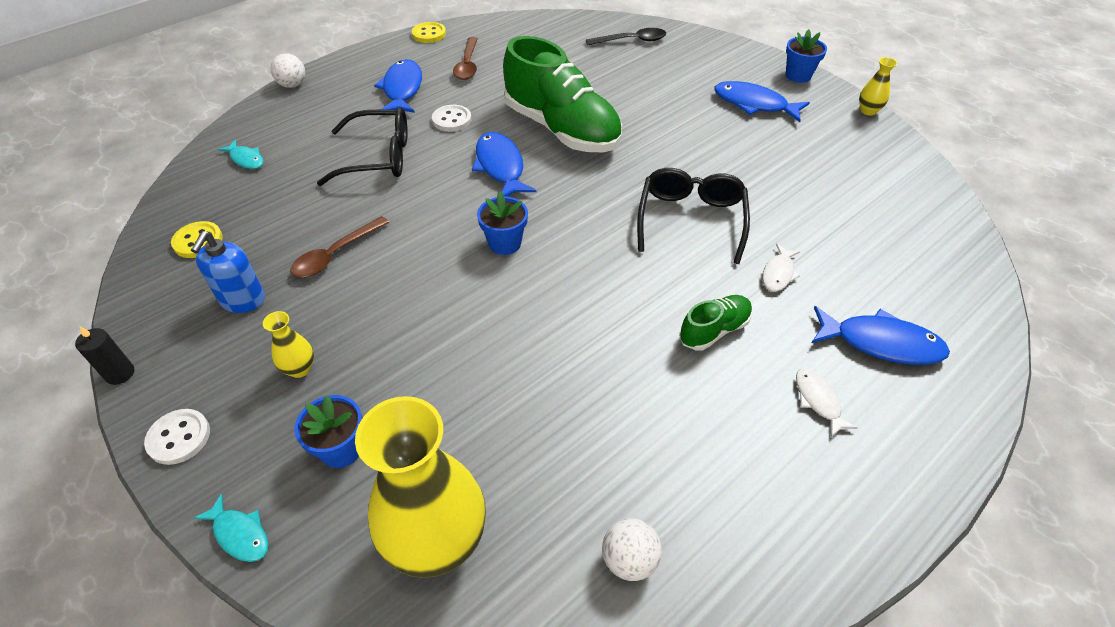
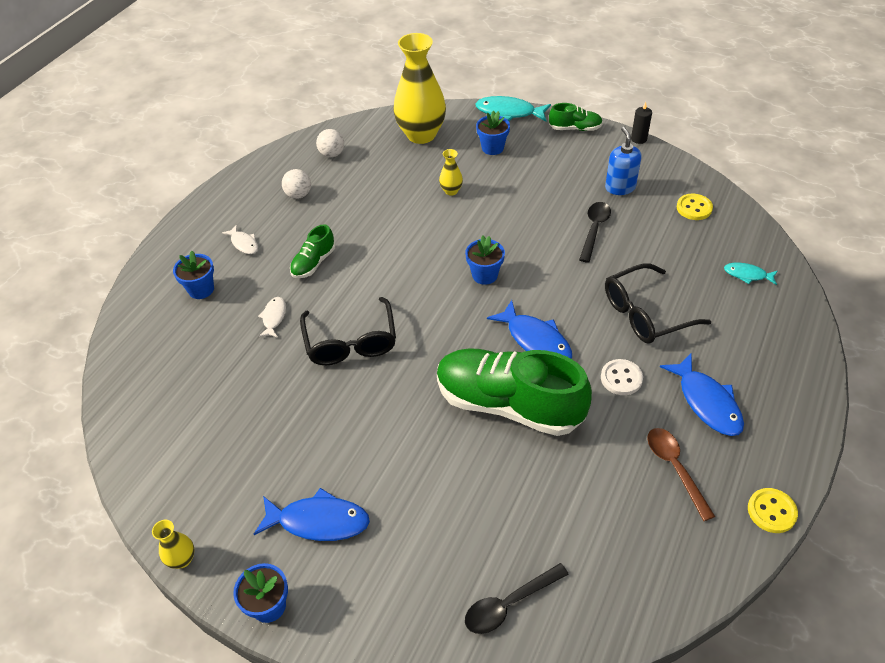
camera: 160 degrees right, 0 degrees up
(179, 438) = (575, 128): white button -> green shoe
(239, 534) = (509, 112): turquoise fish -> turquoise fish, size x1.77
(292, 85) = (817, 367): white ball -> white ball (298, 195)
(299, 369) = (548, 169): yellow vase -> yellow vase (451, 191)
(335, 255) = (594, 229): brown spoon -> black spoon
(880, 343) = (201, 289): blue fish -> blue flower pot

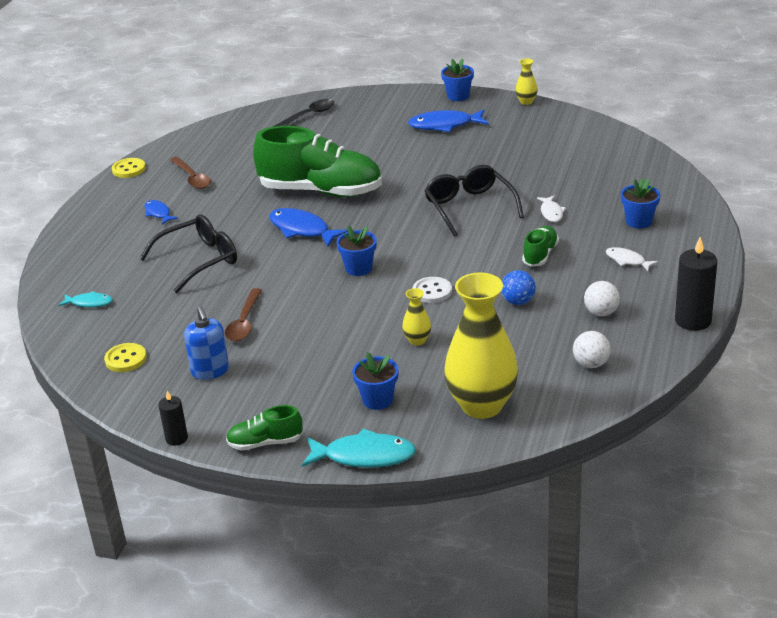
camera: 170 degrees right, 15 degrees down
(236, 178) = (693, 320): none -> black candle
(357, 215) = (518, 302): none -> blue ball
(594, 229) = (244, 323): black spoon -> brown spoon
(621, 378) = (227, 217): white button -> white button (432, 291)
(706, 402) = (158, 213): blue fish -> blue fish, size x0.57

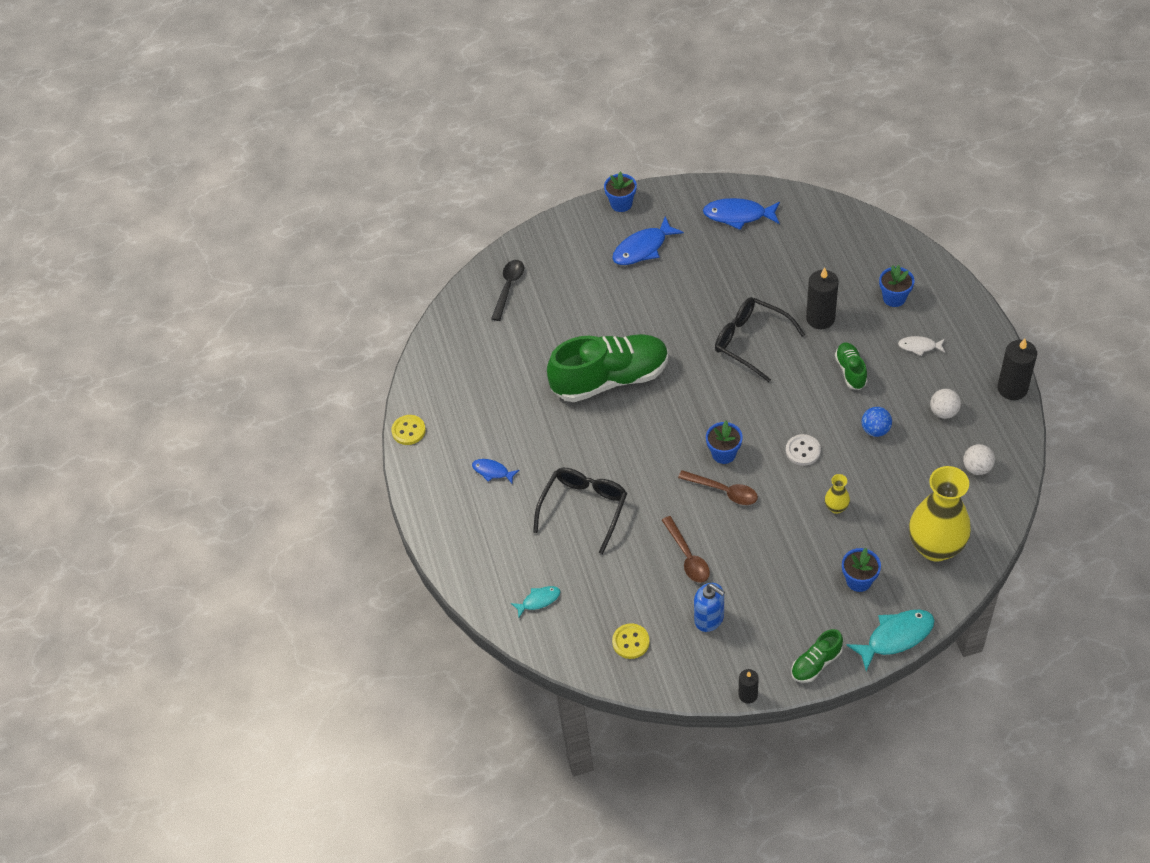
camera: 30 degrees left, 20 degrees up
(192, 178) = (480, 415): brown spoon -> brown spoon (724, 491)
(302, 230) = (637, 432): blue fish -> blue fish (738, 215)
(526, 102) = (687, 187): yellow vase -> none
(551, 213) = (820, 318): white fish -> black candle

